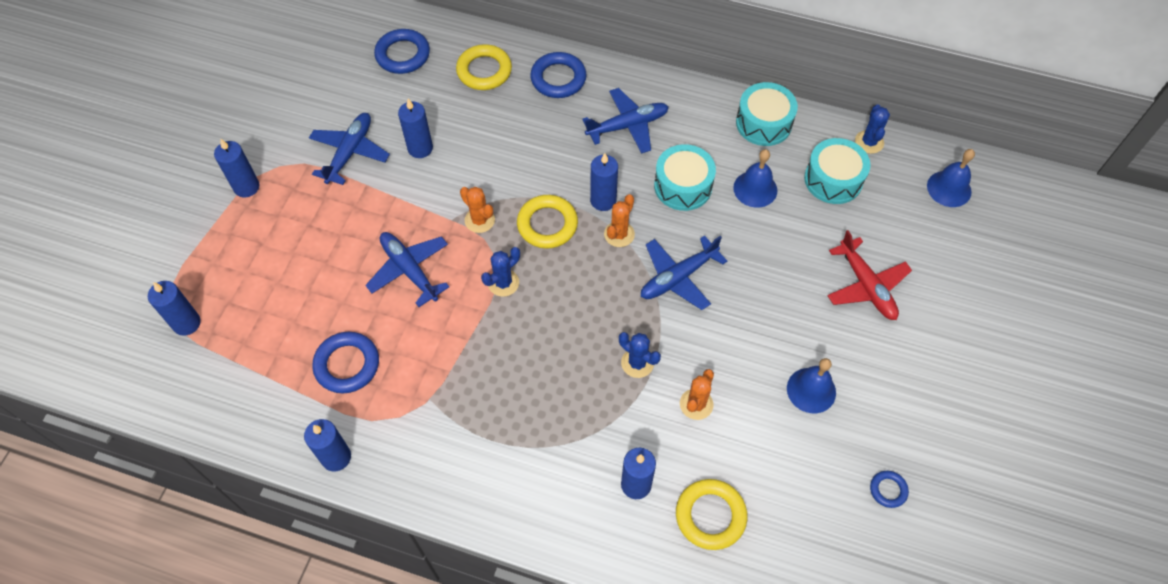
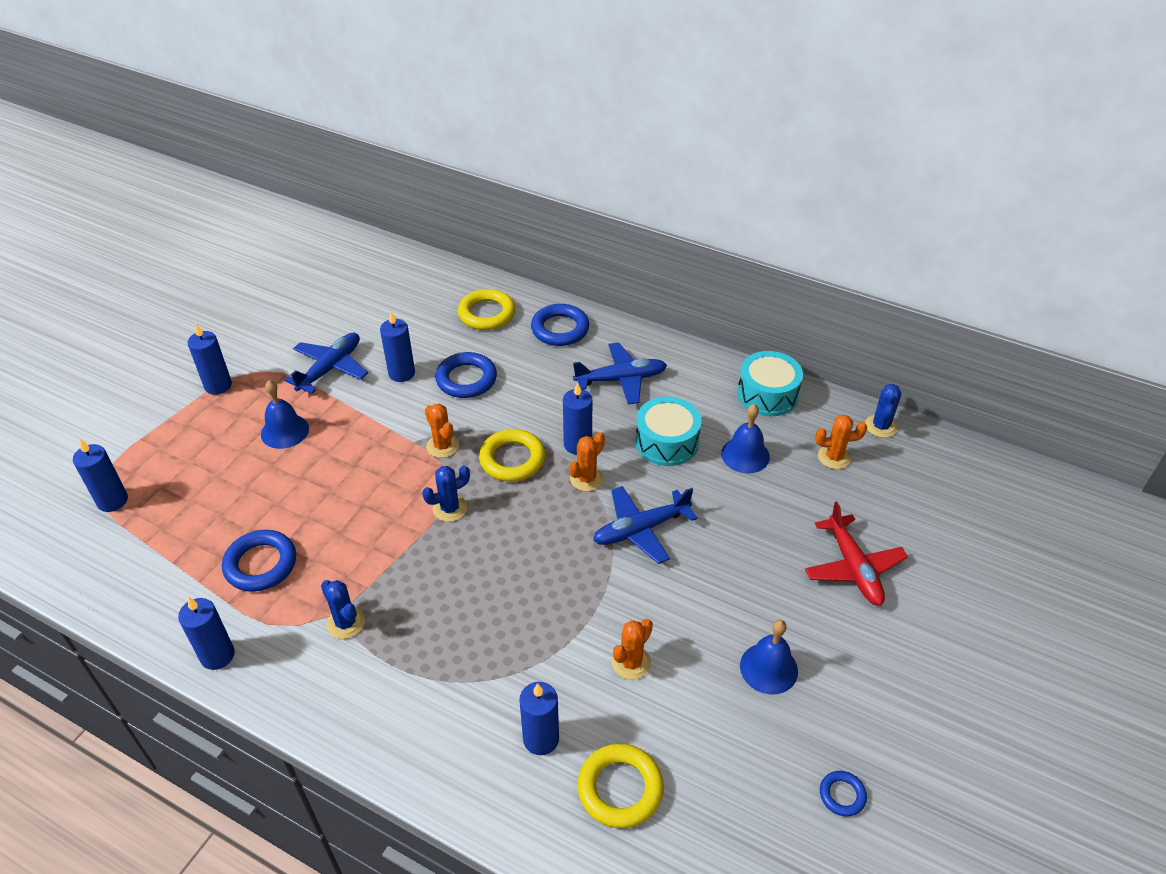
camera: 10 degrees right, 15 degrees down
(403, 55) = (410, 291): blue ring -> blue ring (466, 379)
(409, 270) = (355, 483): blue plane -> none
(637, 363) = (574, 609): blue cactus -> blue cactus (345, 623)
(833, 179) = (834, 457): turquoise drum -> orange cactus
(949, 188) = (965, 483): blue bell -> blue bell (285, 431)

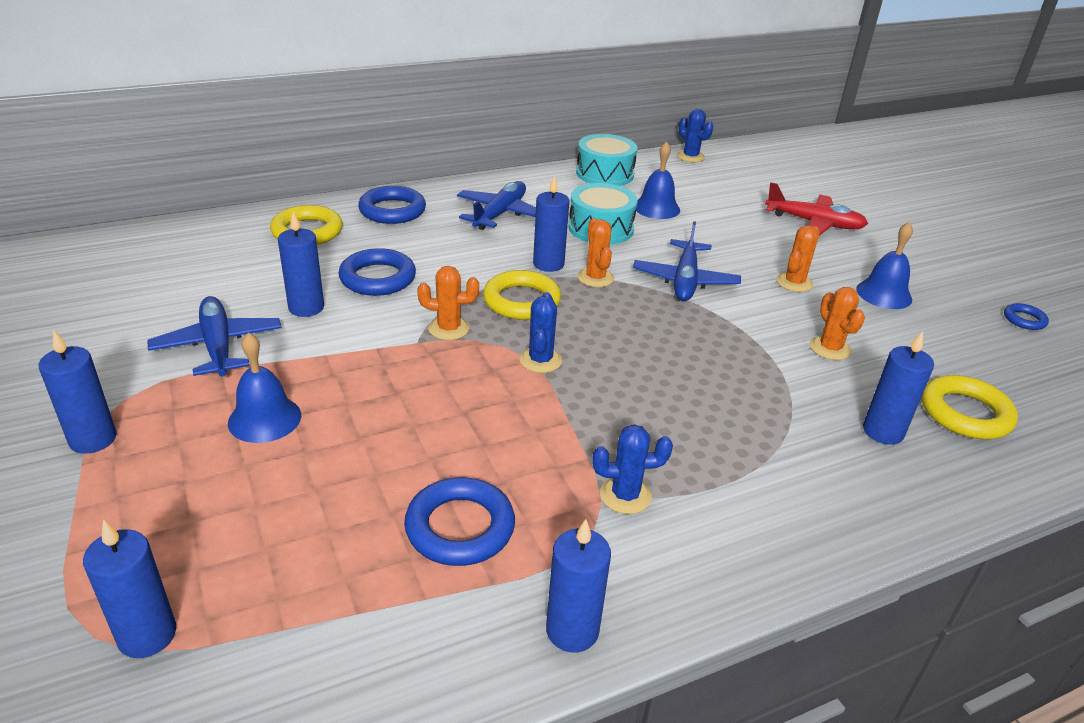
camera: 55 degrees left, 10 degrees down
(834, 457) = (700, 182): orange cactus -> orange cactus (794, 283)

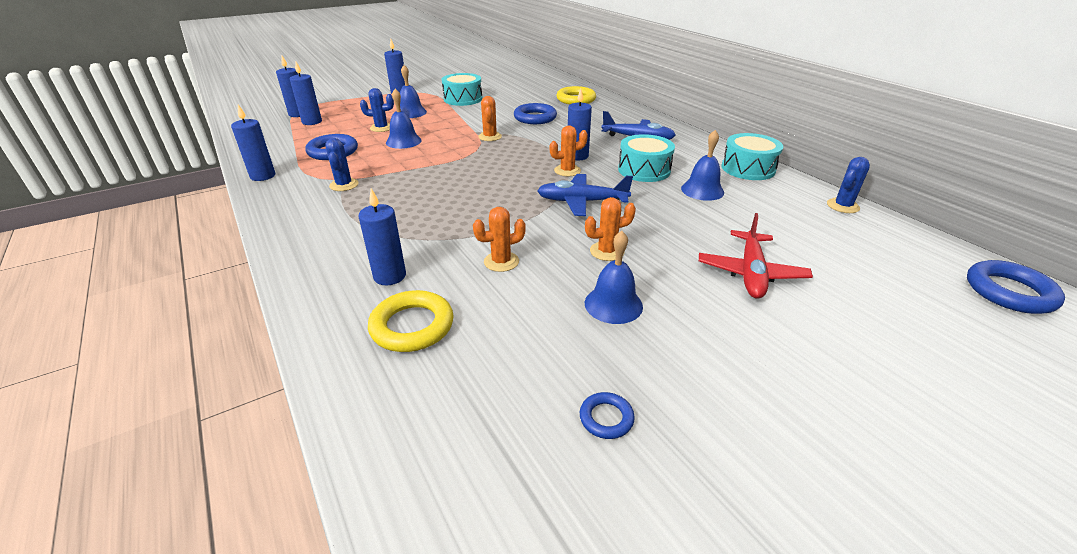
camera: 85 degrees right, 0 degrees up
(218, 346) = (463, 99): blue plane -> turquoise drum
(306, 307) = (499, 108): blue candle -> blue candle (312, 122)
(392, 210) = (616, 113): blue ring -> blue ring (1009, 292)
(436, 427) = (403, 141): none -> blue bell
(521, 301) = (526, 151): yellow ring -> none
(540, 360) = (463, 160): blue cactus -> blue cactus (381, 128)
(794, 283) = (607, 251): orange cactus -> orange cactus turned 45 degrees counterclockwise

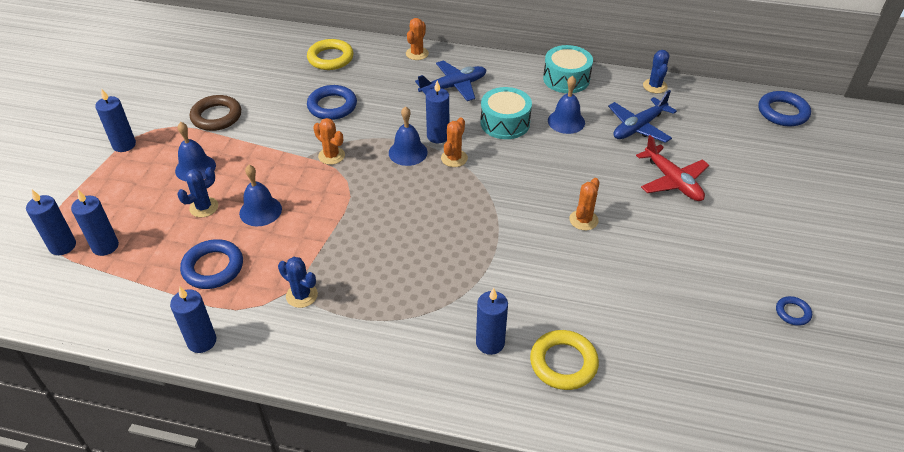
camera: 45 degrees left, 10 degrees up
(463, 99) = (216, 116): turquoise drum -> brown ring
(501, 262) = (537, 276): orange cactus -> orange cactus (417, 53)
(582, 202) = (509, 185): blue plane -> blue plane (638, 127)
(606, 418) = (724, 330): blue ring -> blue ring (792, 313)
(613, 304) = (639, 258): blue bell -> blue bell (408, 152)

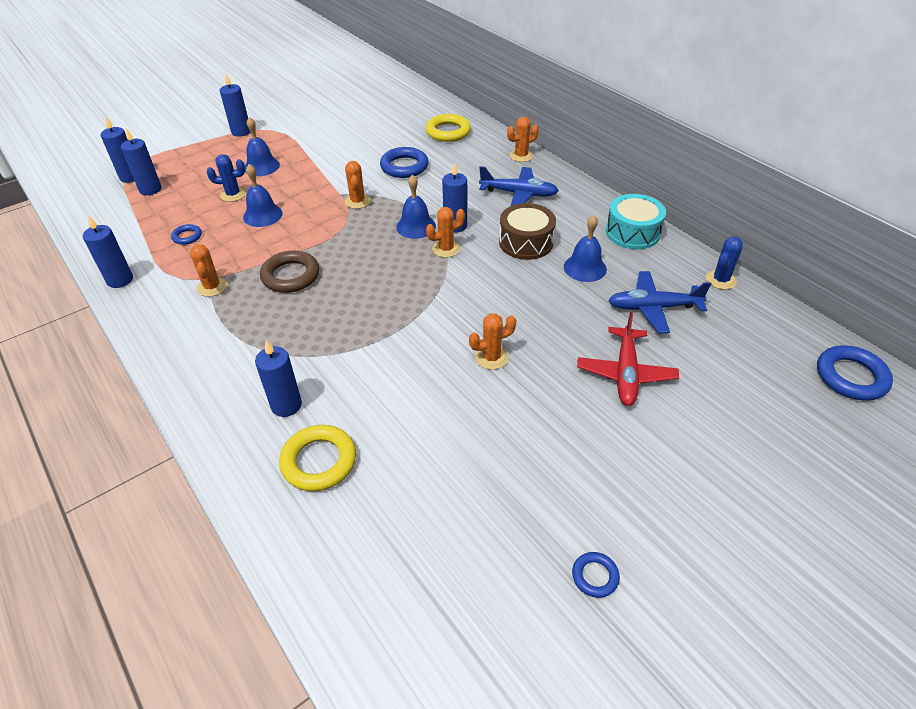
camera: 40 degrees right, 0 degrees up
(213, 267) = (187, 236): blue ring -> blue ring, size x0.54
(216, 116) = (318, 139): brown ring -> brown ring (291, 276)
(302, 295) = (212, 287): blue cactus -> orange cactus
(505, 123) = (526, 242): turquoise drum -> brown drum

